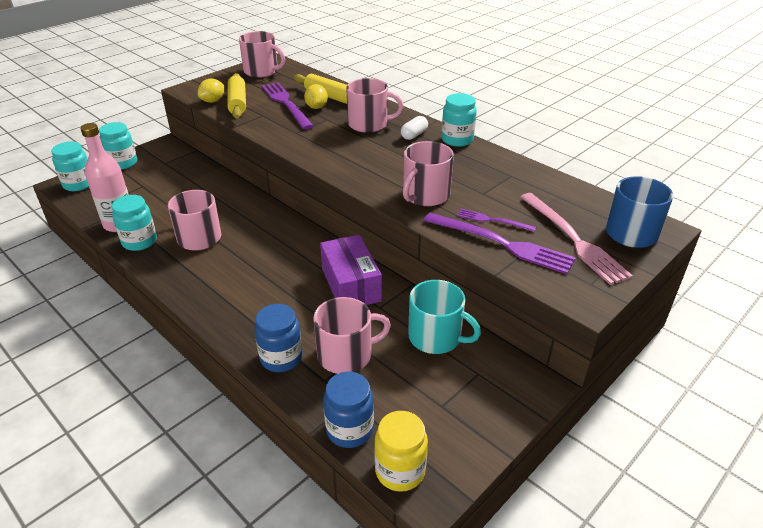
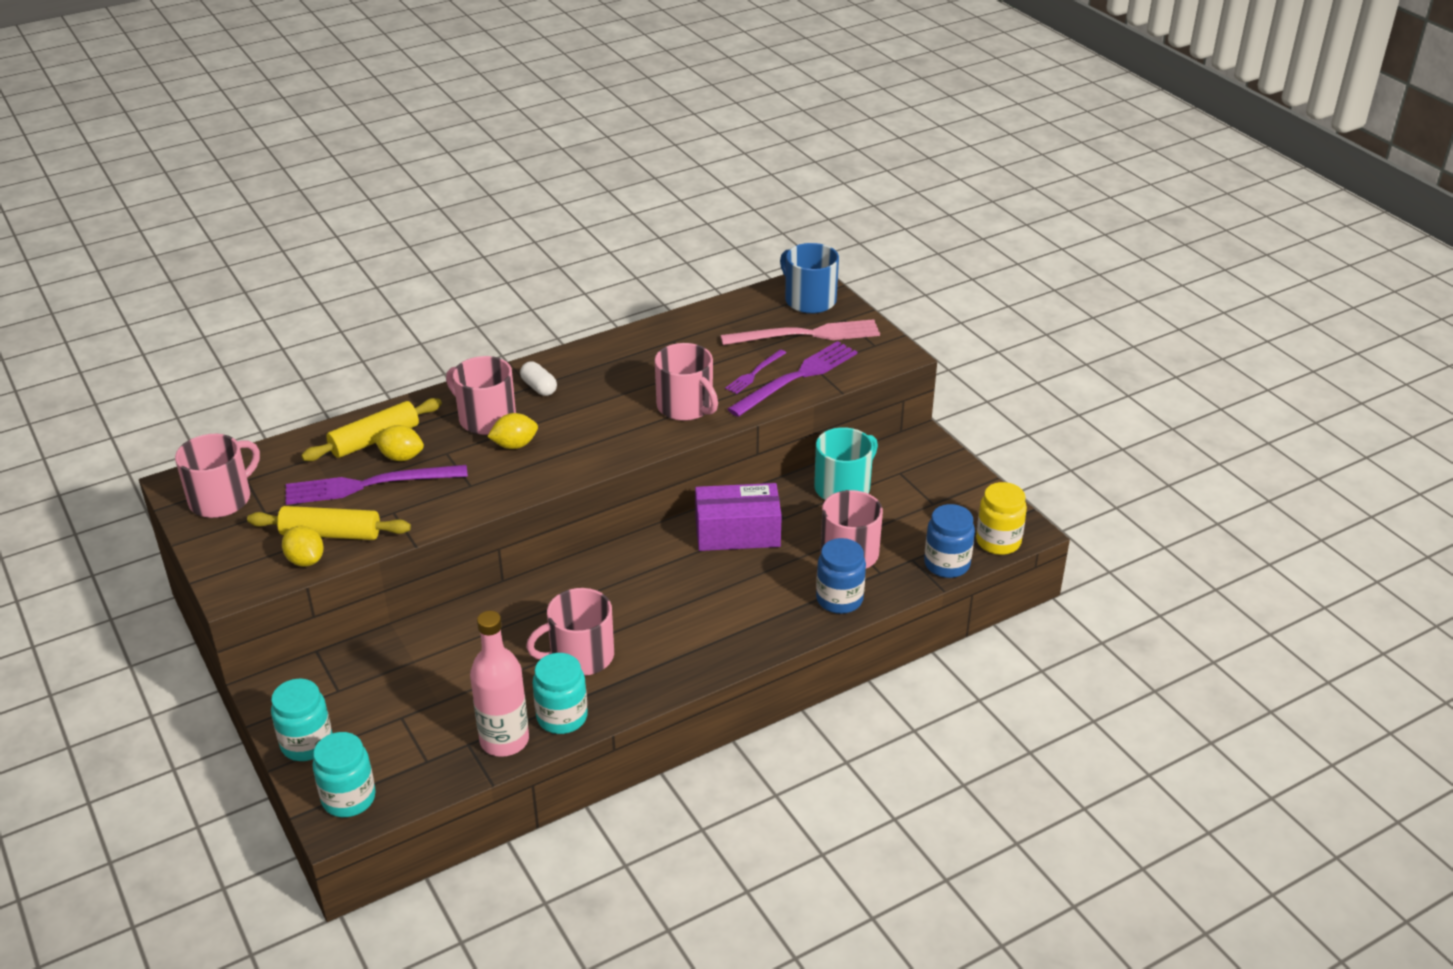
camera: 75 degrees left, 0 degrees up
(344, 138) = (514, 445): none -> yellow lemon
(369, 124) = (486, 418): pink mug -> pink mug turned 75 degrees counterclockwise
(457, 140) = (571, 358): turquoise jar -> none

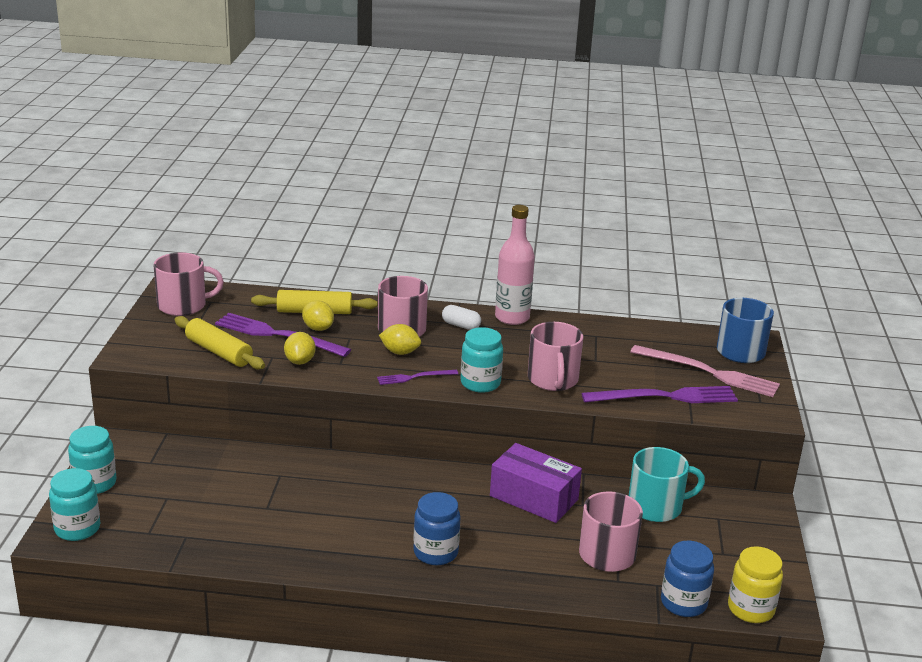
camera: 35 degrees right, 10 degrees down
(305, 560) = (185, 360): yellow lemon -> yellow lemon (300, 361)
(504, 740) = (210, 547): pink bottle -> pink bottle (512, 318)
(539, 387) = (461, 325): white capsule -> white capsule turned 60 degrees counterclockwise
(562, 717) = (264, 553): turquoise jar -> turquoise jar (480, 383)
(580, 656) = (324, 521): pink mug -> none
(754, 373) = (634, 380): purple fork -> purple fork (414, 377)
(839, 599) = (561, 582): blue jar -> blue jar (435, 552)

